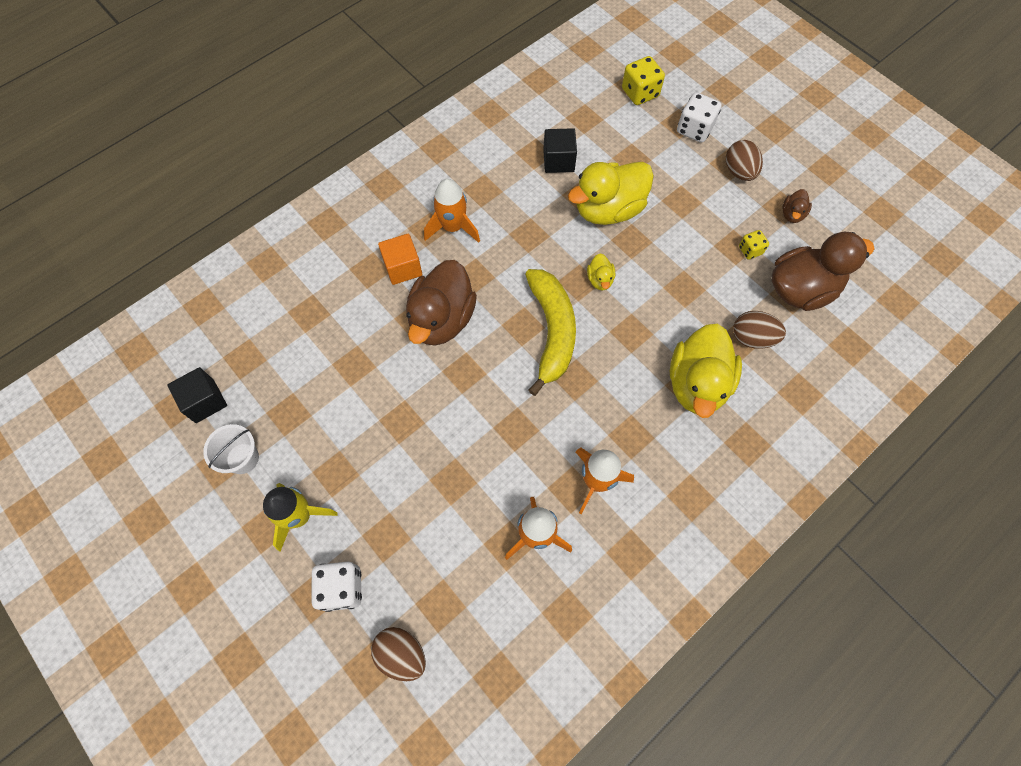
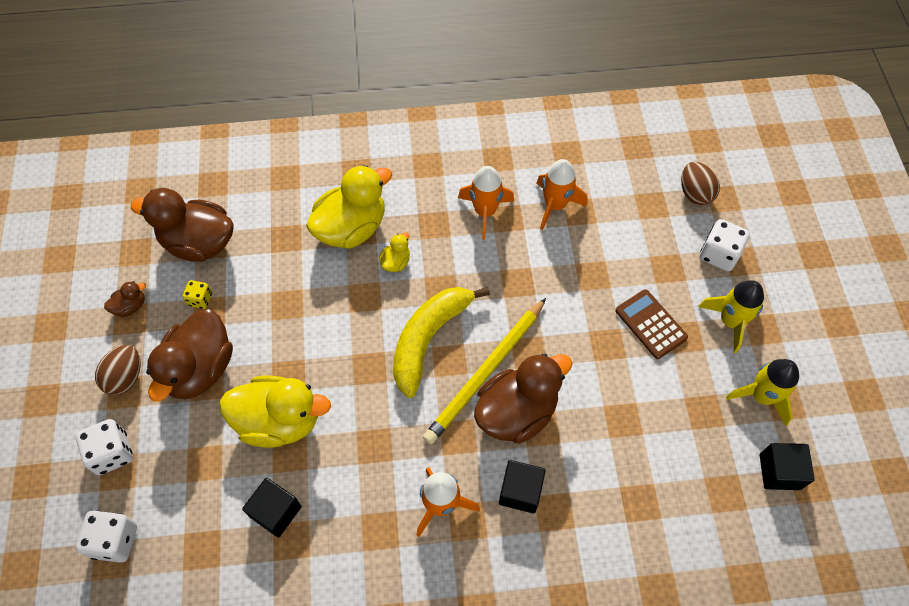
camera: 145 degrees left, 5 degrees down
(242, 458) = (761, 396): white bucket -> yellow rocket
(373, 465) = (650, 324): none -> brown calculator
(403, 268) = (520, 491): orange cube -> black cube
(487, 334) = (485, 372): none -> yellow pencil
(600, 280) = (349, 357): yellow duck -> yellow duck (396, 262)
(640, 93) = (115, 540): yellow dice -> white dice
(696, 206) = (200, 369): none -> brown duck
(752, 338) = (276, 233): brown egg -> none

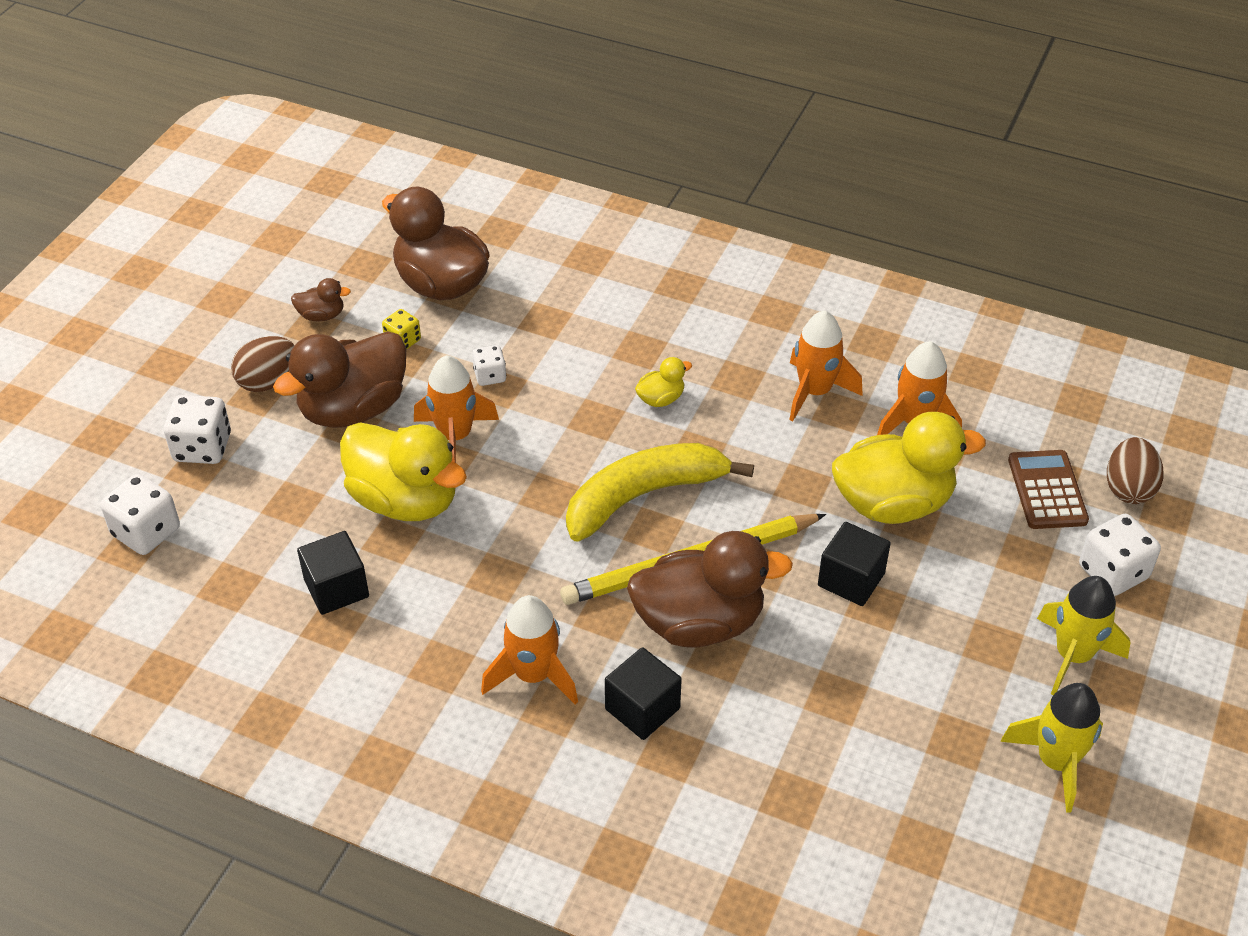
camera: 30 degrees right, 15 degrees down
(276, 298) = (490, 376): none -> white dice
(282, 356) = (455, 436): none -> orange rocket
(351, 228) = (631, 341): yellow duck -> yellow duck (893, 504)
(650, 324) = (953, 609): brown calculator -> brown calculator (1047, 490)
(779, 471) = (1018, 860): black cube -> black cube (851, 579)

